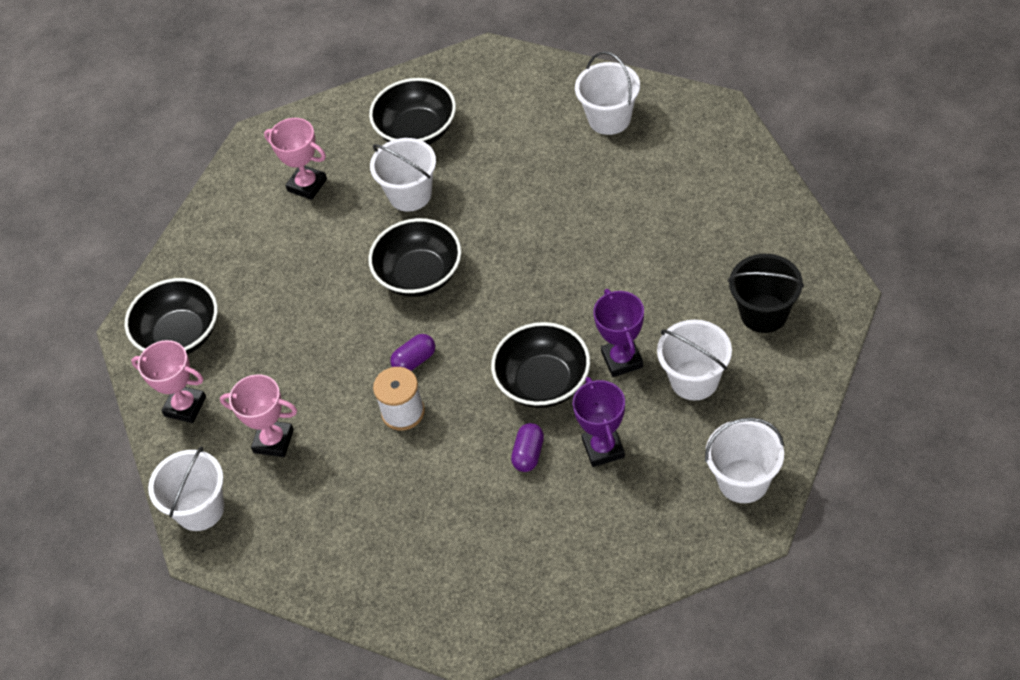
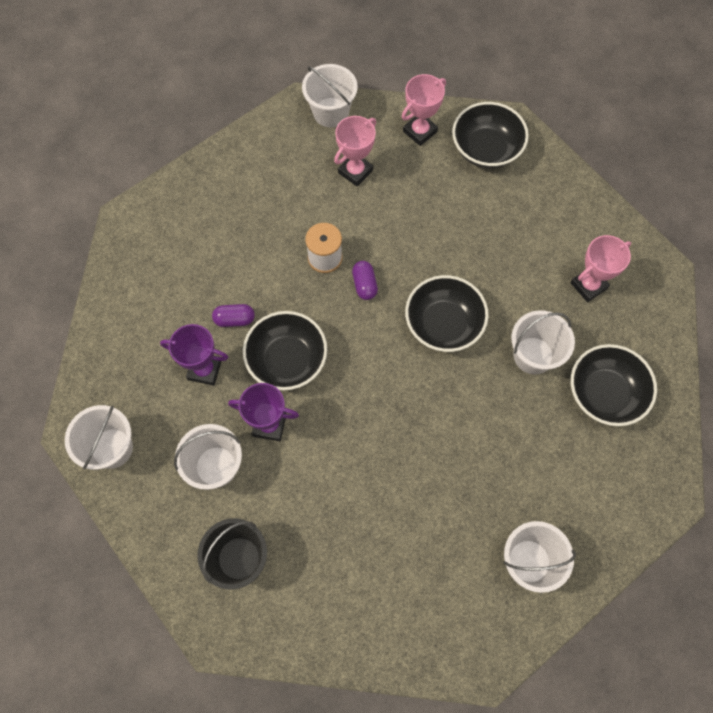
camera: 110 degrees right, 15 degrees up
(528, 454) = (235, 319): purple capsule -> purple capsule turned 45 degrees counterclockwise

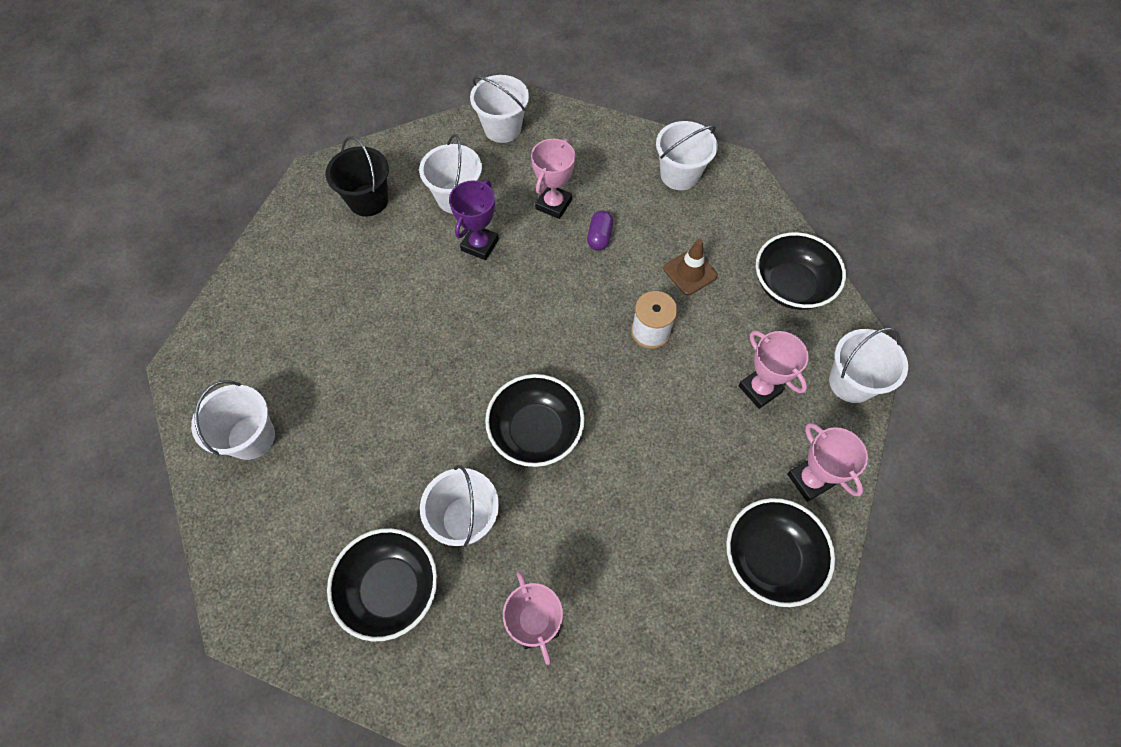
camera: 105 degrees right, 5 degrees down
(144, 265) = (679, 175): none -> white bucket
(204, 370) = (553, 204): purple trophy -> pink trophy
(256, 238) = (690, 272): none -> brown traffic cone
(287, 360) = (541, 272): black bowl -> black bowl (791, 286)
(364, 284) = (607, 362): purple capsule -> none

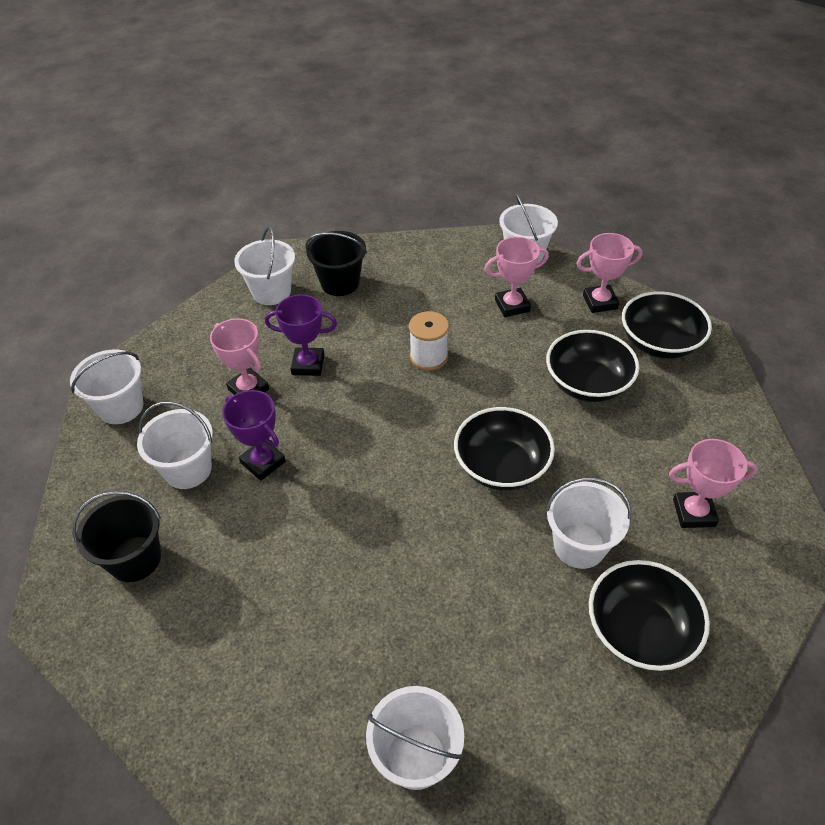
camera: 70 degrees left, 15 degrees down
(599, 237) = (308, 365): purple capsule -> purple trophy
(690, 272) = (380, 314): brown traffic cone -> none
(718, 224) = (340, 283): none -> black bucket
(791, 286) = (424, 260): black bowl -> black bowl (587, 384)

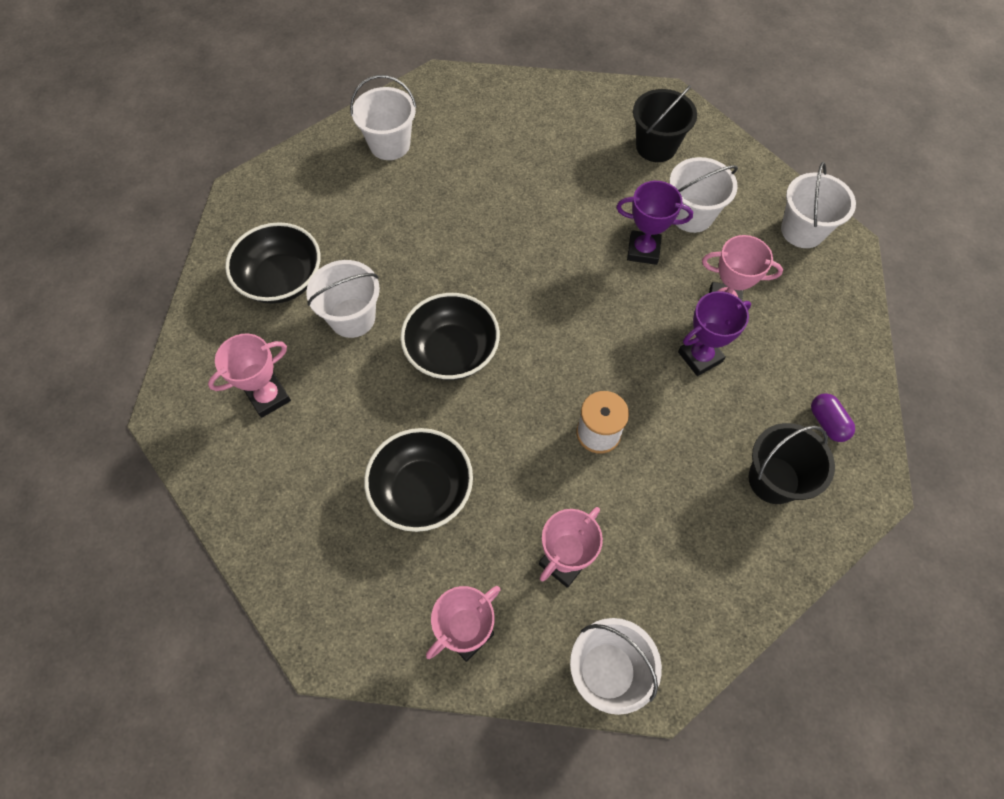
camera: 145 degrees right, 15 degrees up
(271, 292) = (827, 423): white bucket -> purple capsule
(659, 343) = (369, 600): black bowl -> none

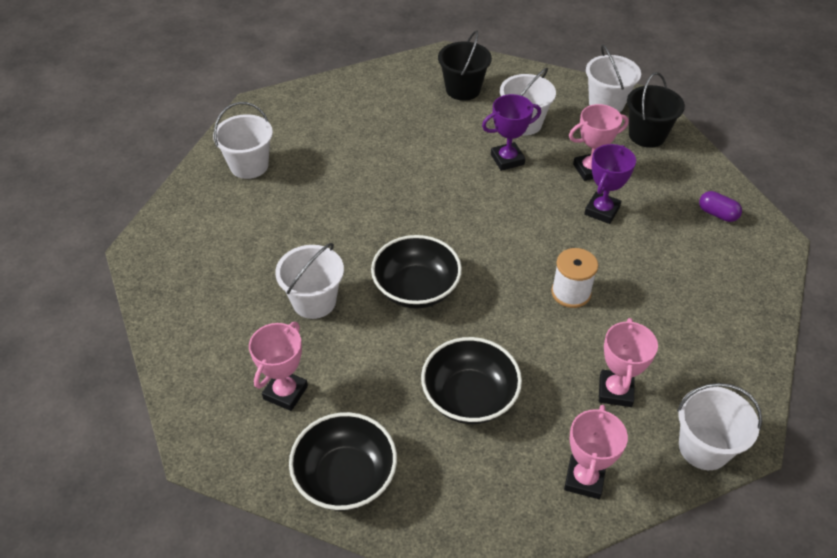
camera: 30 degrees left, 15 degrees down
(282, 280) = (229, 300): black bowl -> black bowl (345, 477)
(773, 480) = (712, 265): black bucket -> black bucket (647, 135)

